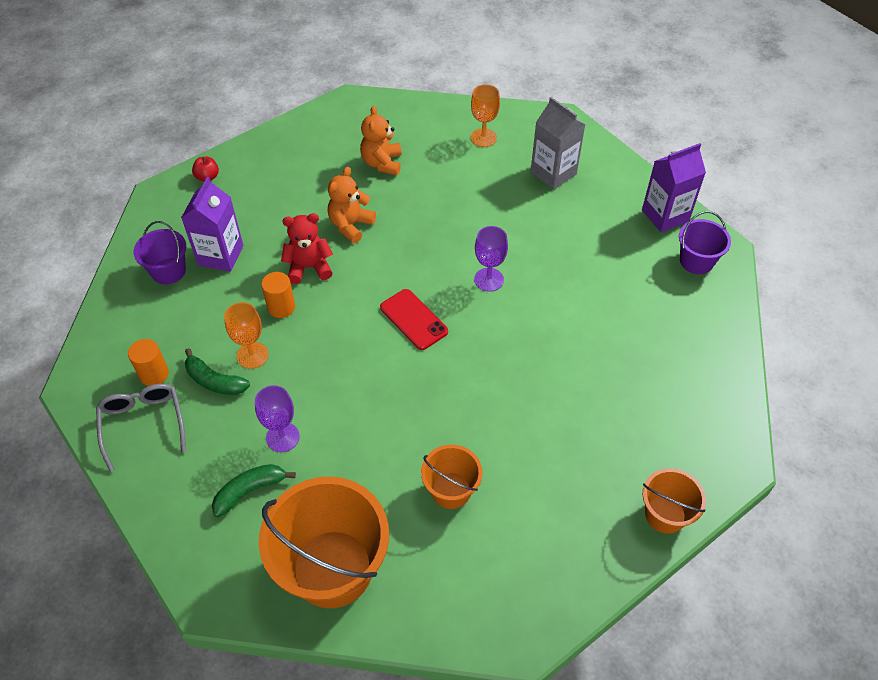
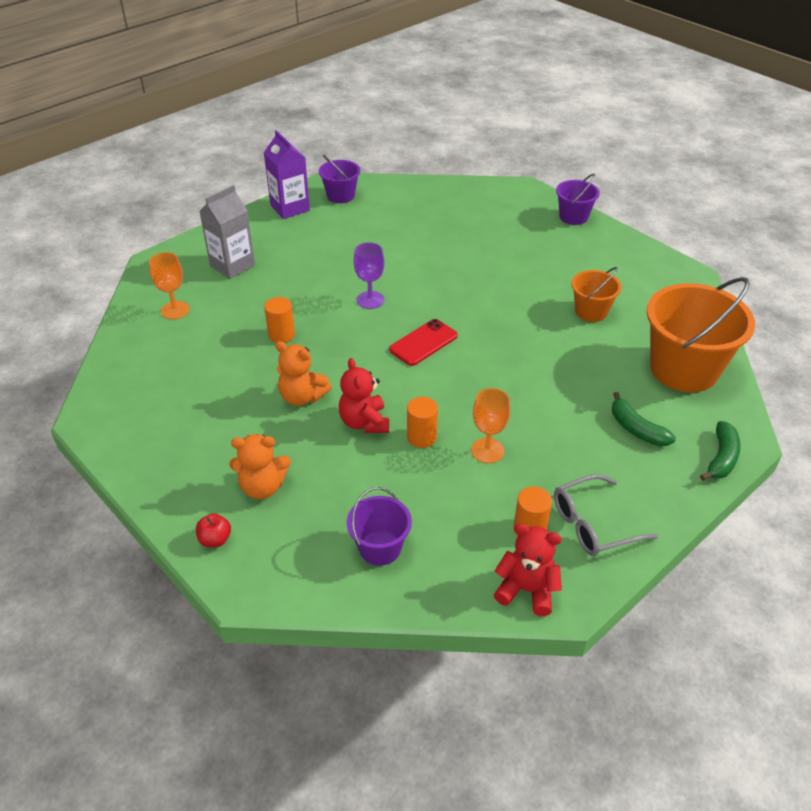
camera: 95 degrees left, 10 degrees down
(95, 362) = (526, 590): none -> red teddy bear
(214, 381) = (526, 475): green banana -> green banana (721, 458)
(220, 255) = (351, 501): purple carton -> none
(282, 437) = (574, 415): purple goblet -> none
(382, 163) = (206, 381): orange teddy bear -> orange teddy bear (262, 487)
(439, 211) = (281, 335): none -> orange cylinder
(665, 514) = (573, 217): orange bucket -> purple bucket

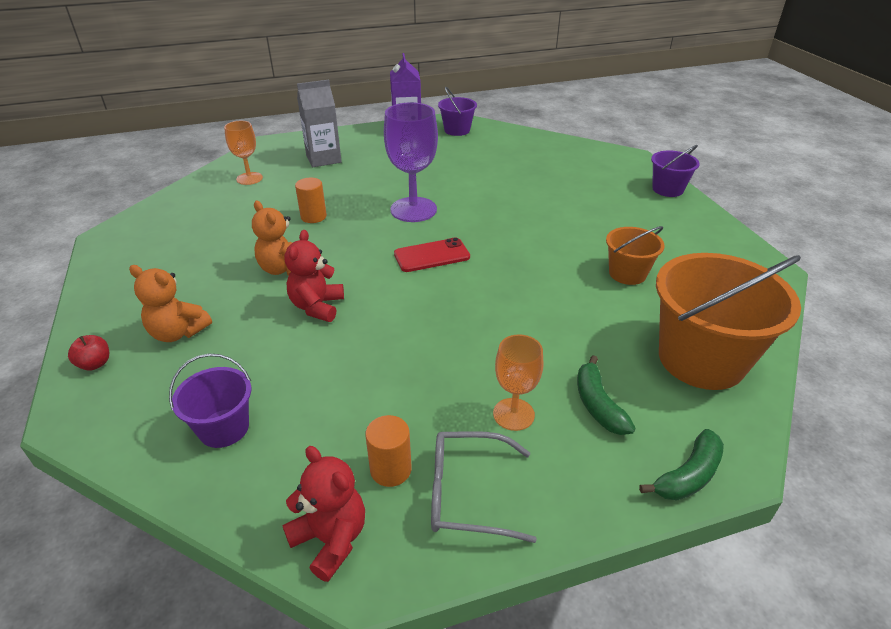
camera: 25 degrees right, 5 degrees down
(370, 300) = (413, 210): purple goblet -> purple goblet, size x1.68
(421, 437) = (358, 337): orange cylinder -> none
(487, 450) = (412, 371): orange goblet -> orange goblet (513, 414)

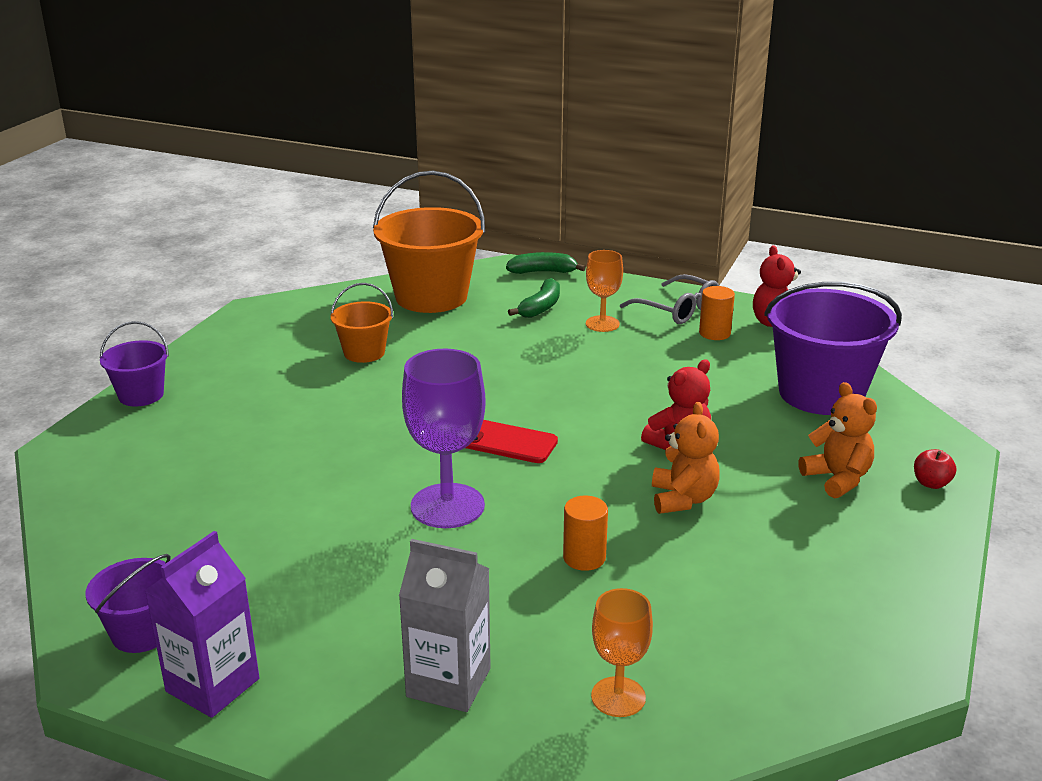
camera: 140 degrees left, 10 degrees down
(224, 428) = (821, 393): purple bucket -> purple bucket, size x1.92

